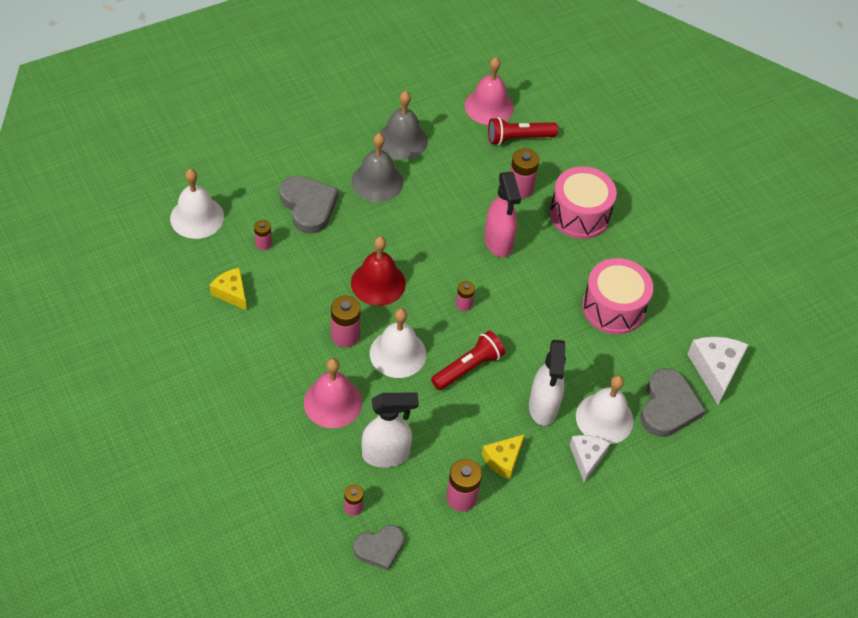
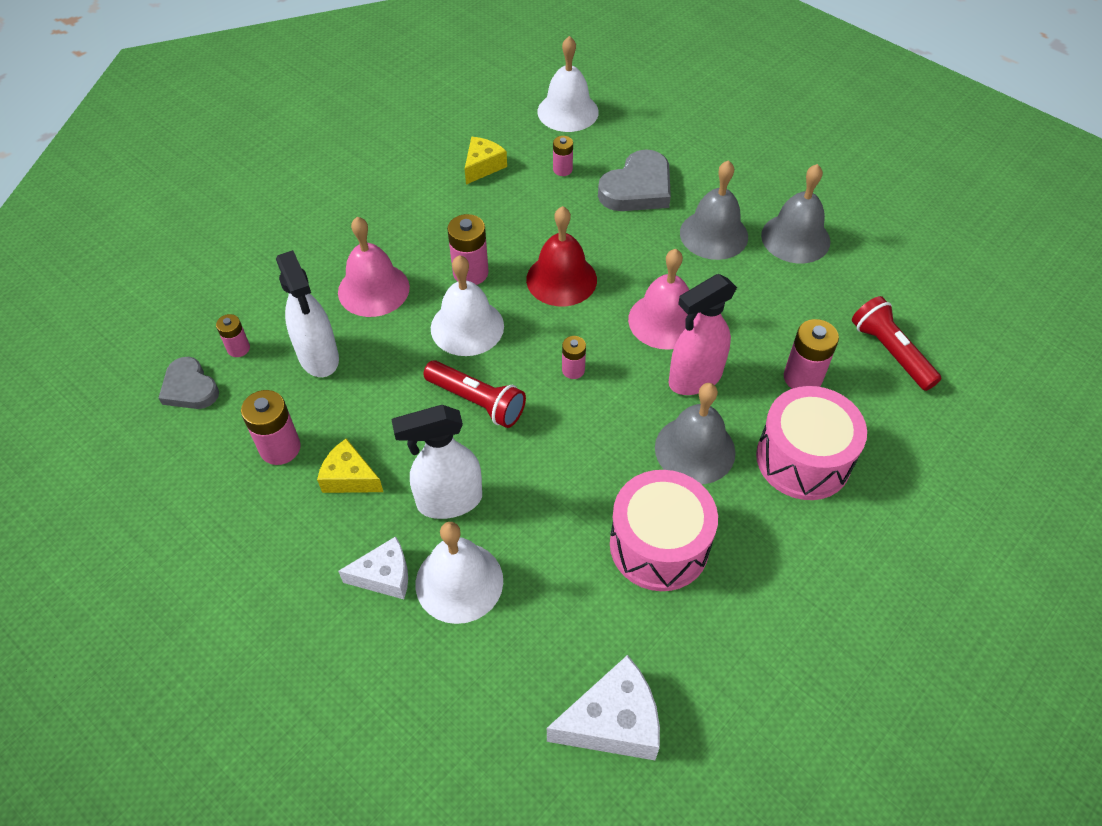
camera: 75 degrees right, 0 degrees up
(489, 106) = (920, 305): pink bell -> pink bell (664, 320)
(552, 264) = (695, 449): none -> grey bell
(668, 406) = (513, 665): grey heart -> none

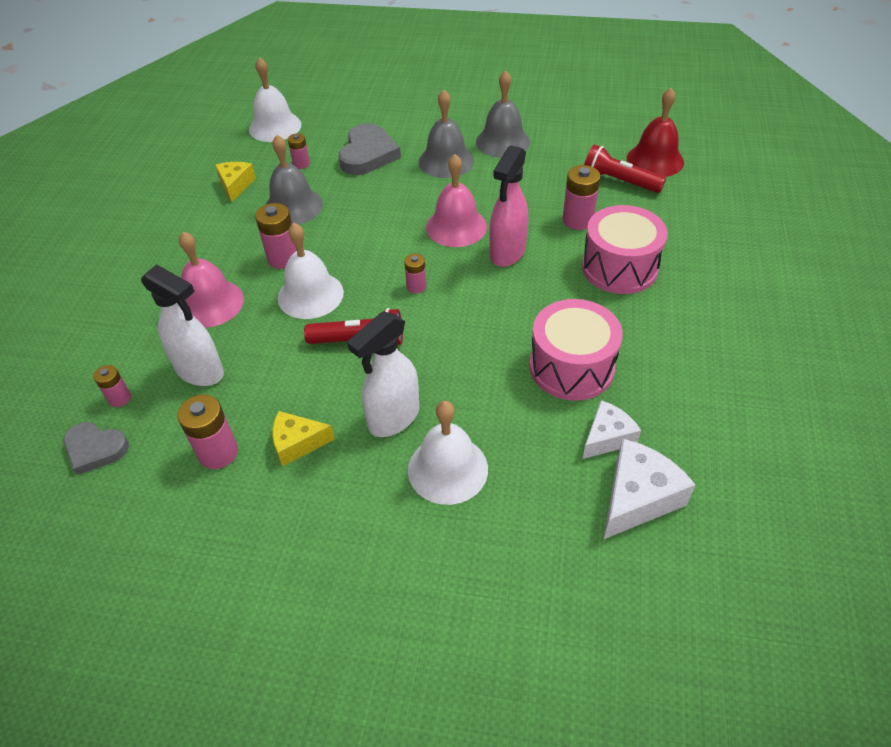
camera: 30 degrees left, 5 degrees down
(384, 576) = (385, 497): white cheese -> white cheese (607, 437)
(561, 279) = (359, 233): red bell -> red bell (655, 160)
(695, 449) = (544, 296): grey bell -> grey bell (293, 206)

